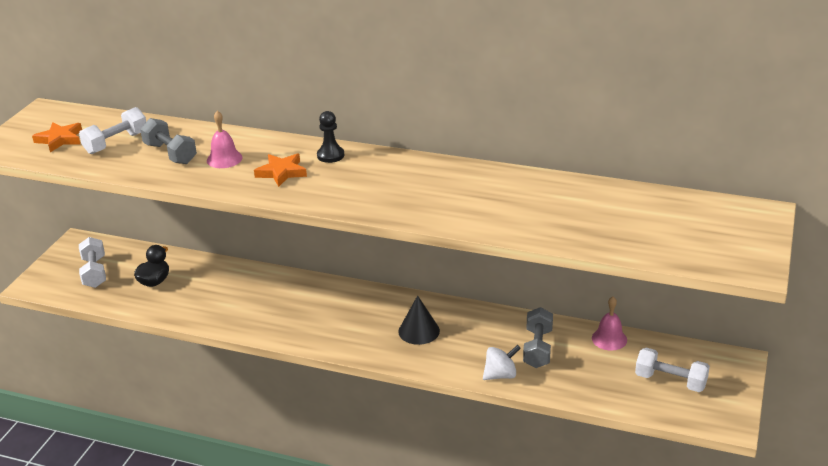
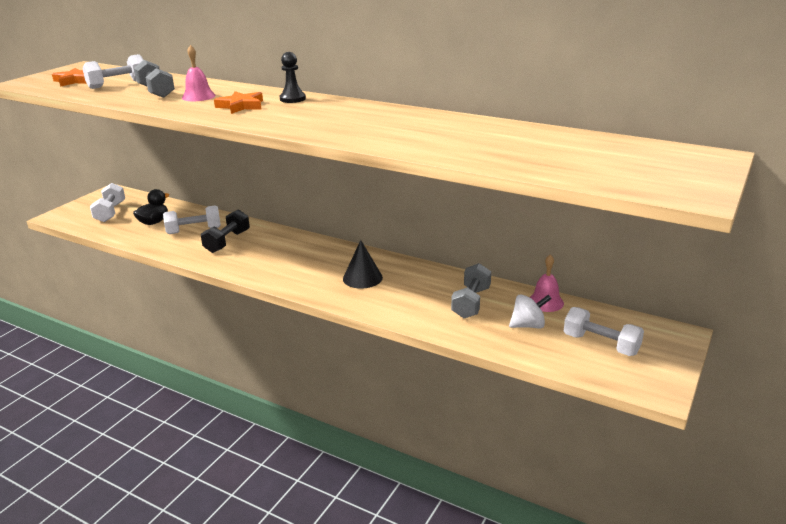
camera: 10 degrees right, 5 degrees down
(207, 288) = (194, 230): none -> white dumbbell
(253, 300) = (227, 242): none -> black dumbbell
(500, 375) = (426, 320): white spinning top -> white spinning top (528, 325)

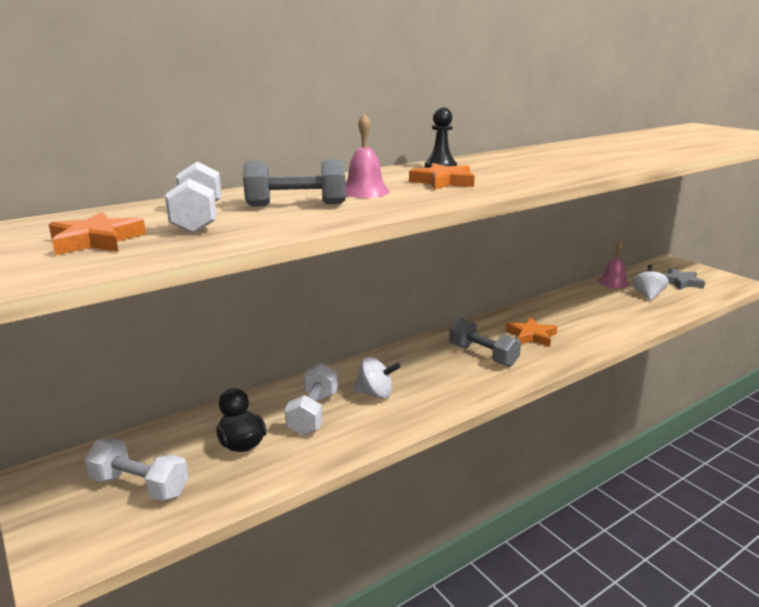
camera: 65 degrees left, 5 degrees down
(227, 242) = (375, 394): black dumbbell -> white spinning top
(362, 278) = (531, 336): black cone -> orange star
(471, 302) = (603, 305): grey dumbbell -> grey dumbbell (483, 355)
(601, 344) = (680, 282): white dumbbell -> grey star

